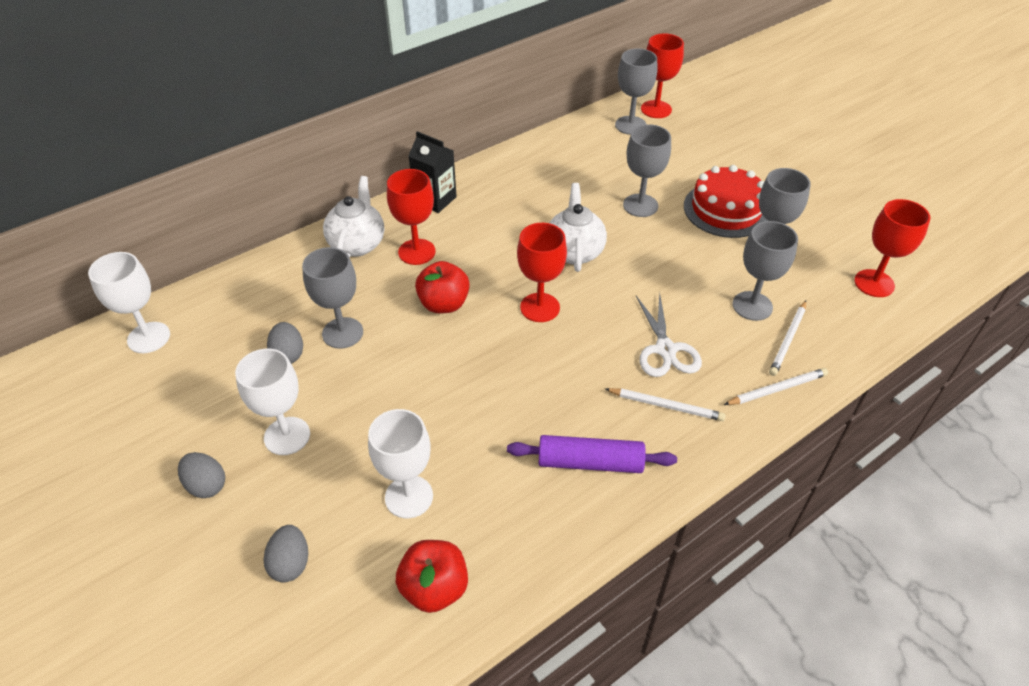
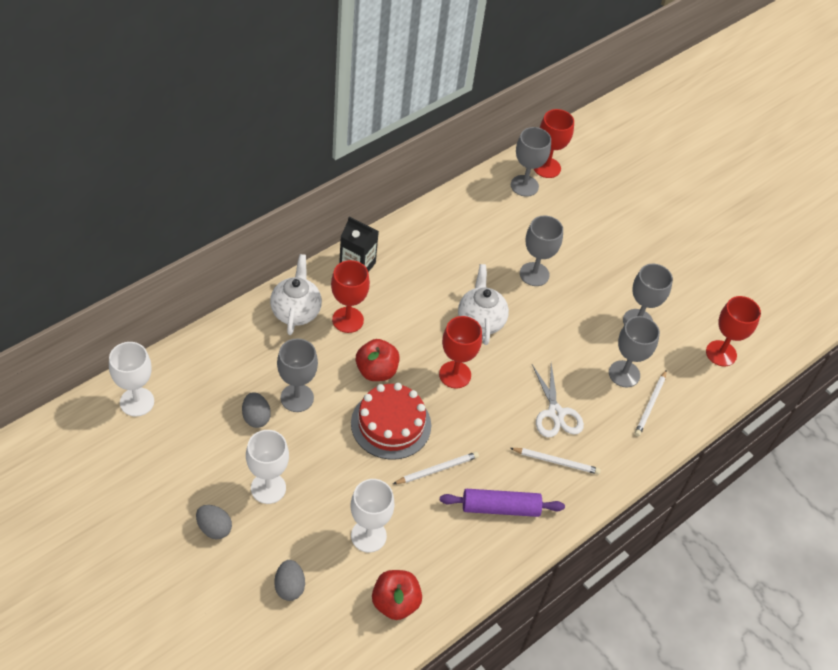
camera: 10 degrees left, 5 degrees up
(726, 209) = (606, 279): red cake -> red cake (391, 424)
(777, 389) = (639, 447): white pencil -> white pencil (437, 469)

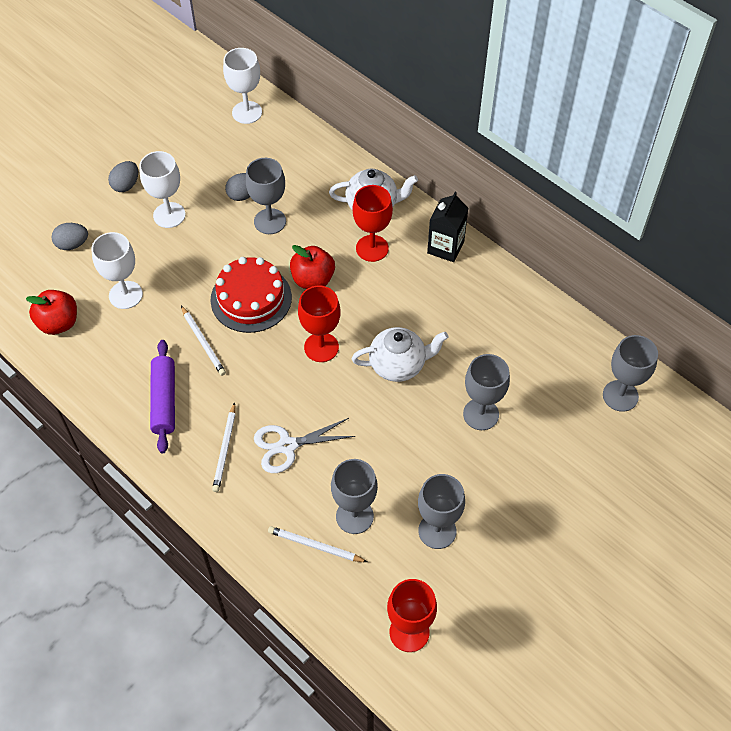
camera: 90 degrees right, 5 degrees up
(547, 167) = (661, 419): red goblet -> none

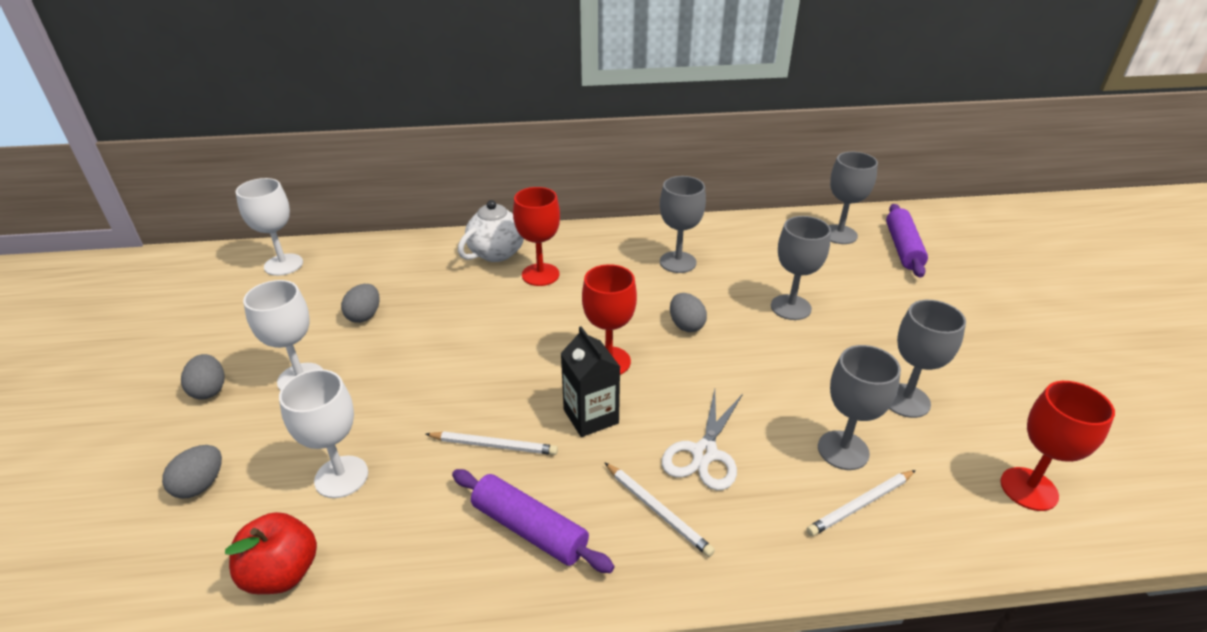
camera: 50 degrees left, 20 degrees down
(251, 298) = (489, 377): red cake -> none
(270, 221) = (420, 316): grey goblet -> grey goblet (678, 262)
(313, 279) = (524, 325): red apple -> none
(398, 365) = (686, 325): white teapot -> grey egg
(445, 247) = (594, 239): black carton -> black carton (591, 416)
(646, 449) = (903, 248): none -> purple rolling pin

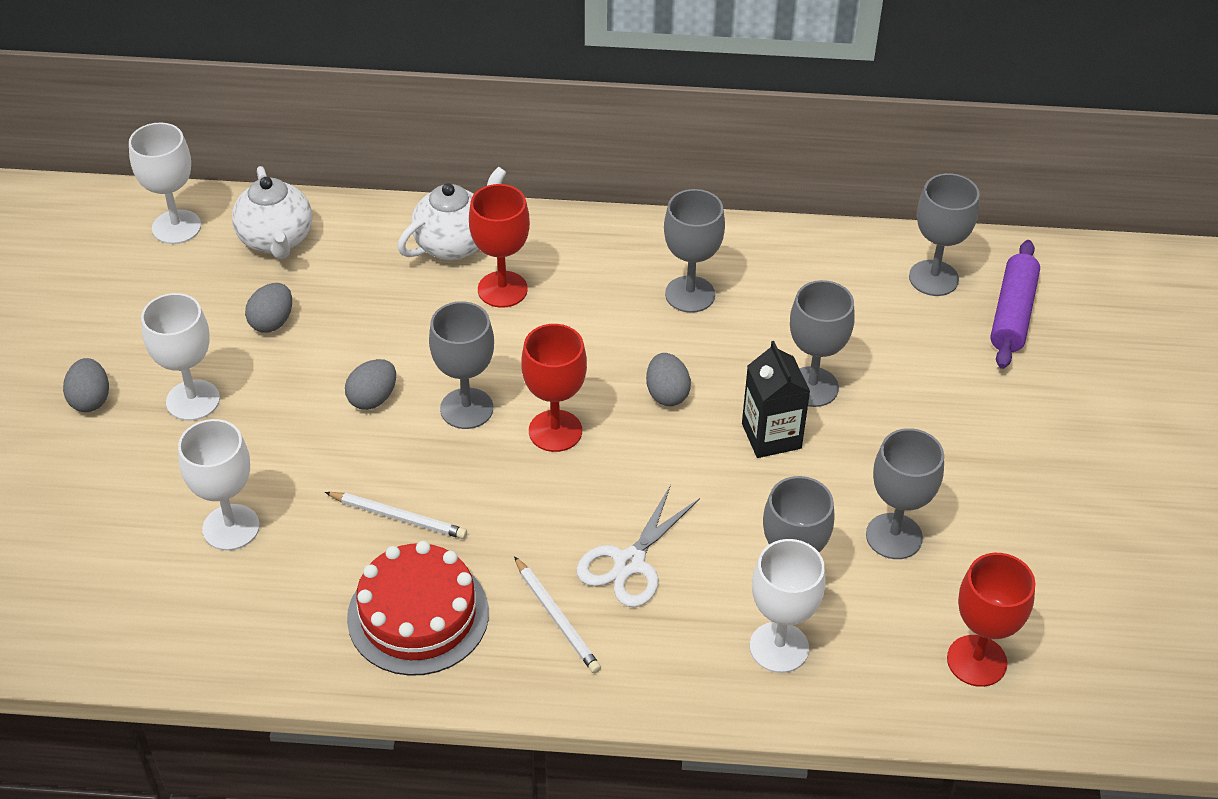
camera: 10 degrees right, 10 degrees up
(200, 485) = (86, 513): grey egg -> grey egg (373, 398)
(282, 573) = (167, 619): red apple -> none
(362, 264) = (276, 240): none -> white teapot
(529, 529) = (418, 615): purple rolling pin -> red cake
(533, 355) = (466, 408): none -> grey goblet
(591, 416) = (515, 499): black carton -> black carton (771, 436)
(861, 505) = (779, 647): white pencil -> white goblet

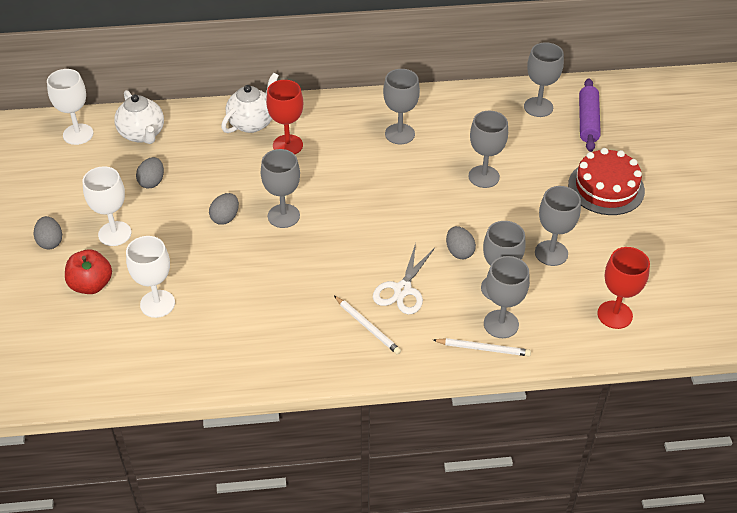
camera: 10 degrees left, 0 degrees up
(136, 480) = (91, 285): none -> red apple
(398, 517) = (258, 283): white pencil -> white pencil (483, 348)
(418, 615) = (284, 337): red cake -> red cake (606, 187)
(555, 431) = (340, 221): red goblet -> none
(667, 394) = (400, 192): grey egg -> grey egg (459, 252)
(771, 436) = (467, 207): black carton -> none
(779, 647) = (501, 324): white goblet -> grey goblet

